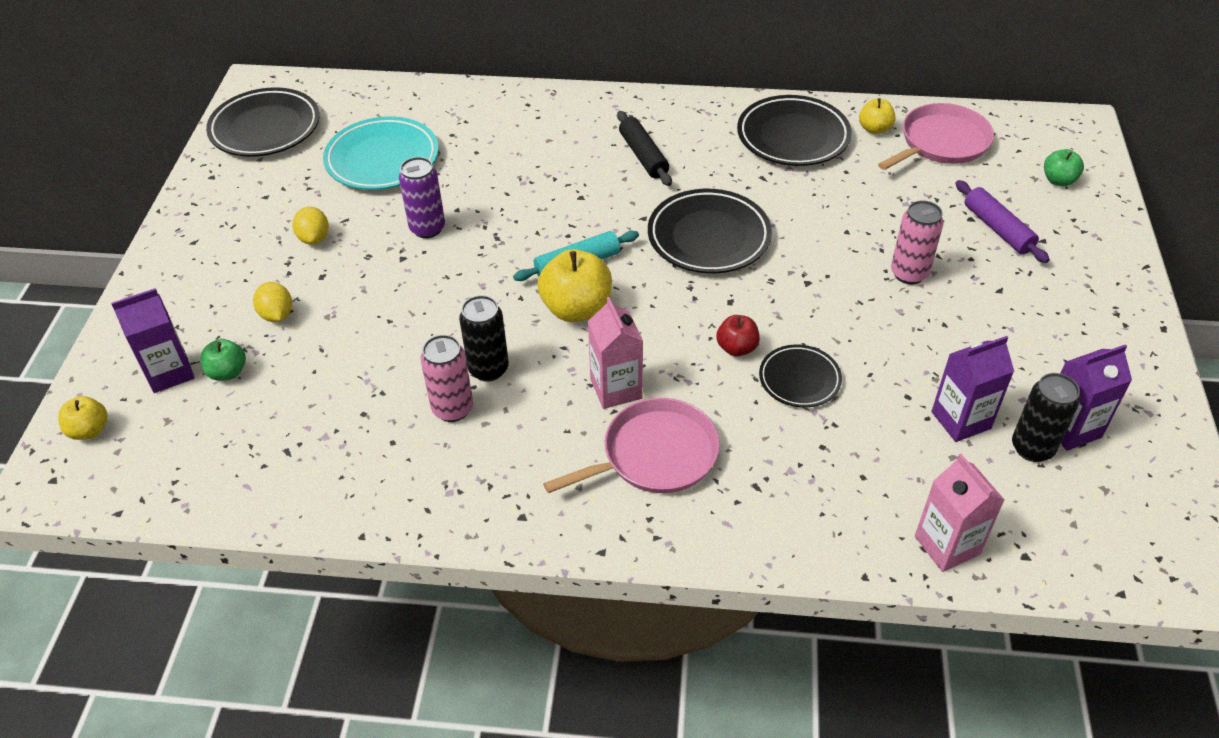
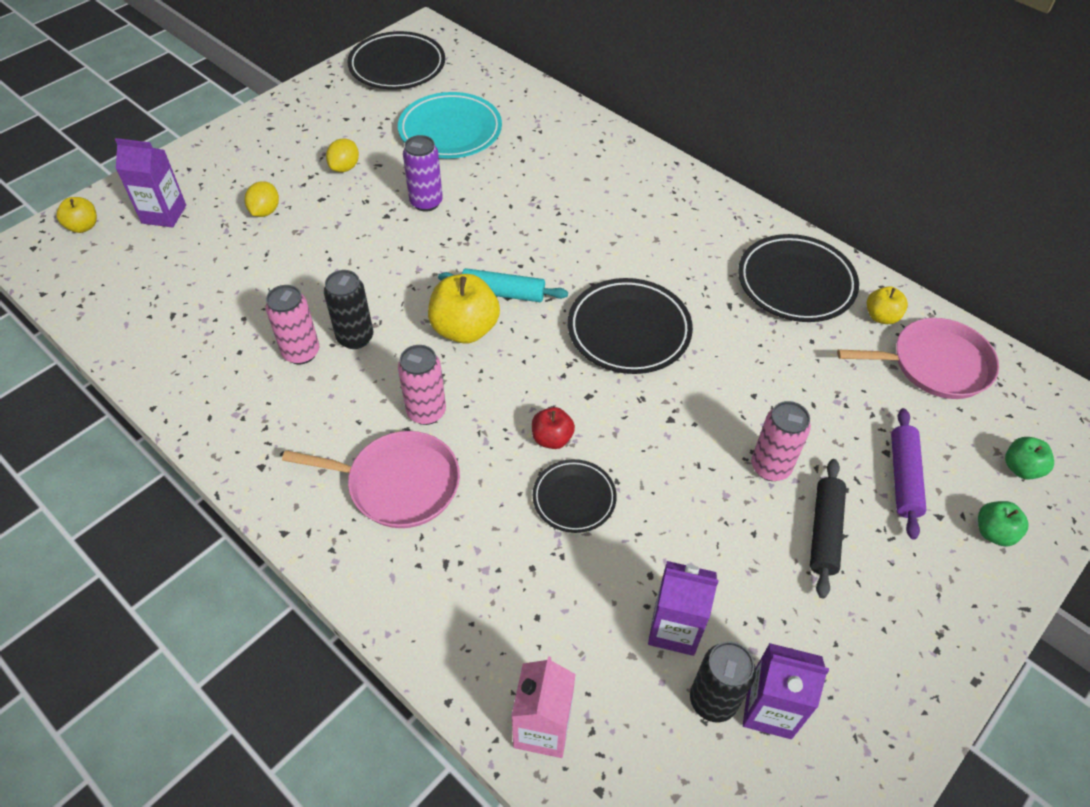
camera: 35 degrees right, 5 degrees up
(228, 372) = (195, 235): green apple -> green apple (993, 532)
(616, 389) = (426, 412): pink carton -> pink can
(643, 156) = (648, 231): black rolling pin -> black rolling pin (824, 532)

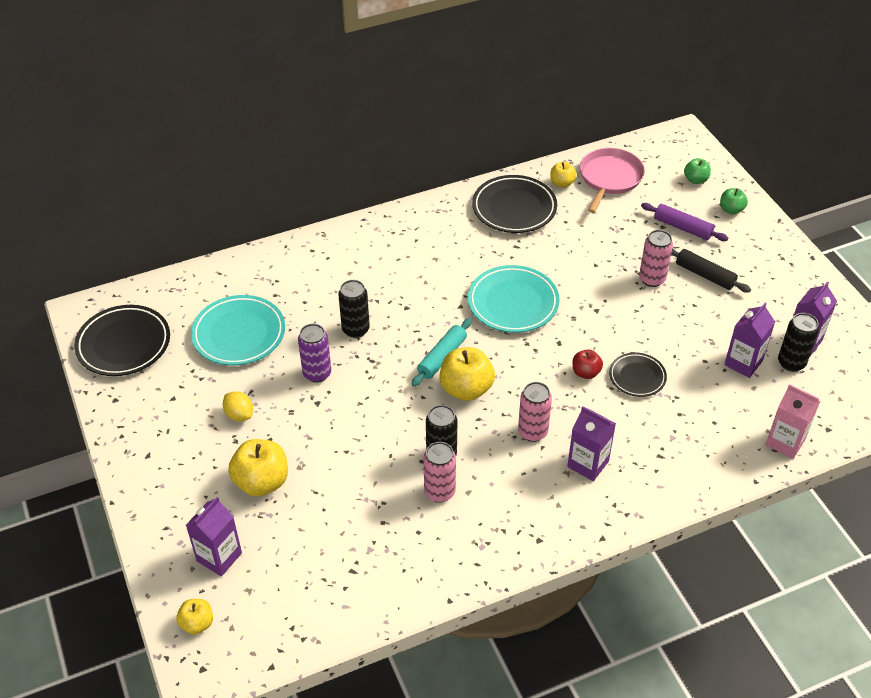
camera: 65 degrees left, 5 degrees down
(265, 211) = (262, 482): yellow lemon -> yellow apple
(398, 484) = (588, 464): pink pan -> purple carton
(505, 210) = (355, 329): none -> black can
(629, 331) = (513, 303): black plate -> turquoise plate

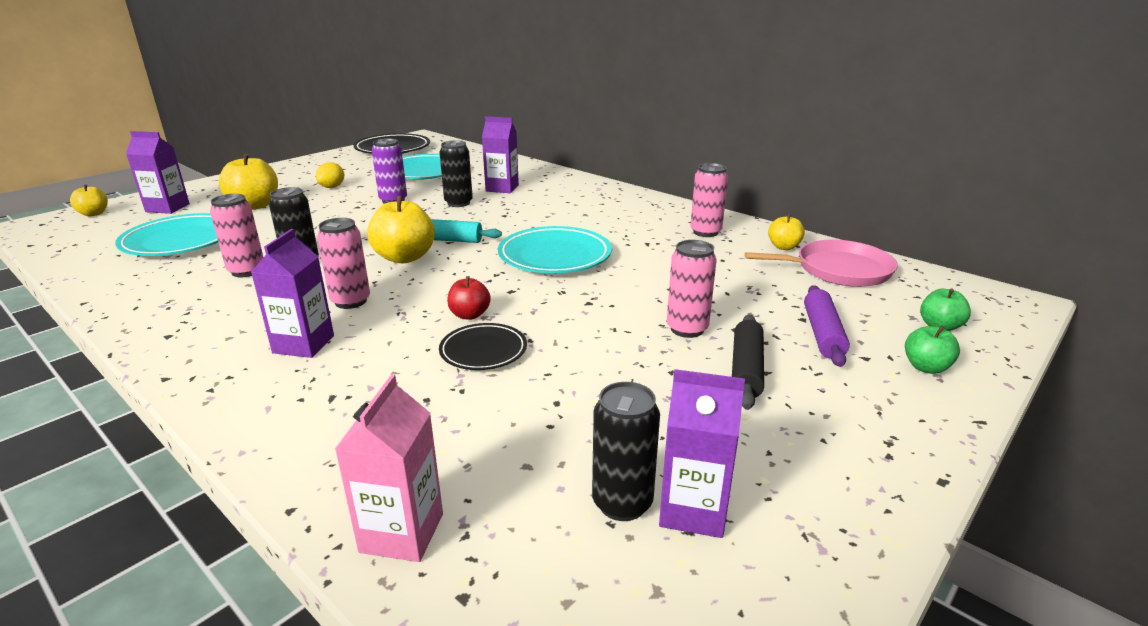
camera: 65 degrees right, 20 degrees down
(336, 540) = (181, 241): none -> turquoise plate
(514, 208) = (705, 232): black plate -> pink can
(743, 363) = (579, 442): purple carton -> purple carton (502, 188)

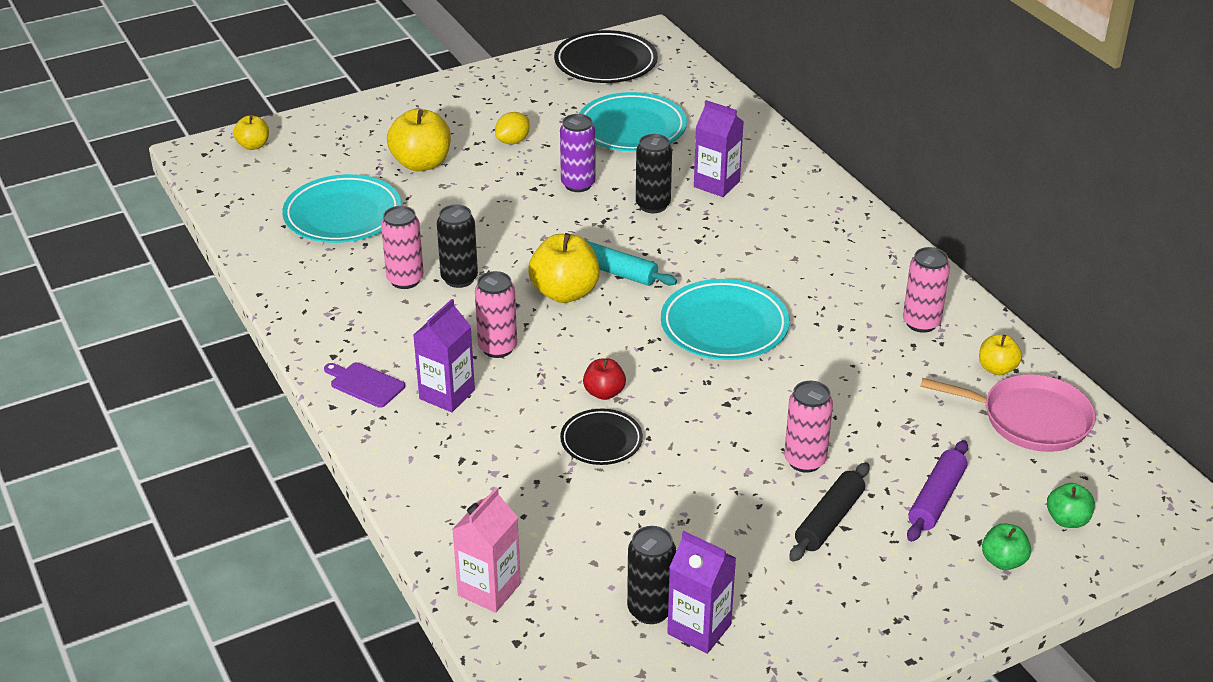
camera: 20 degrees right, 10 degrees up
(167, 208) = (328, 149): purple carton -> none
(206, 352) = (365, 384): none -> purple cutting board

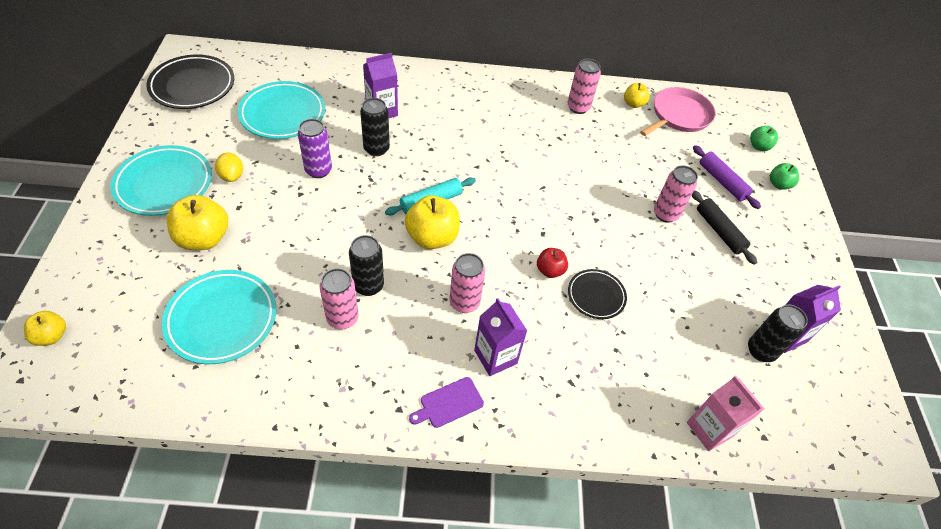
camera: 65 degrees left, 15 degrees up
(724, 326) = (524, 182): turquoise plate -> turquoise plate (164, 184)

